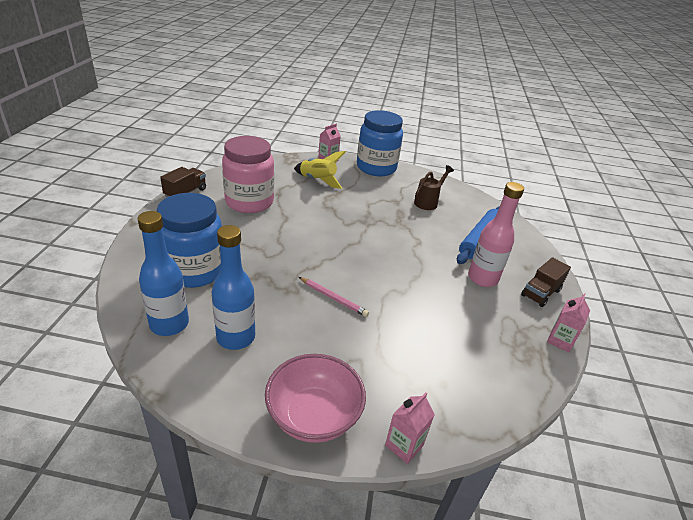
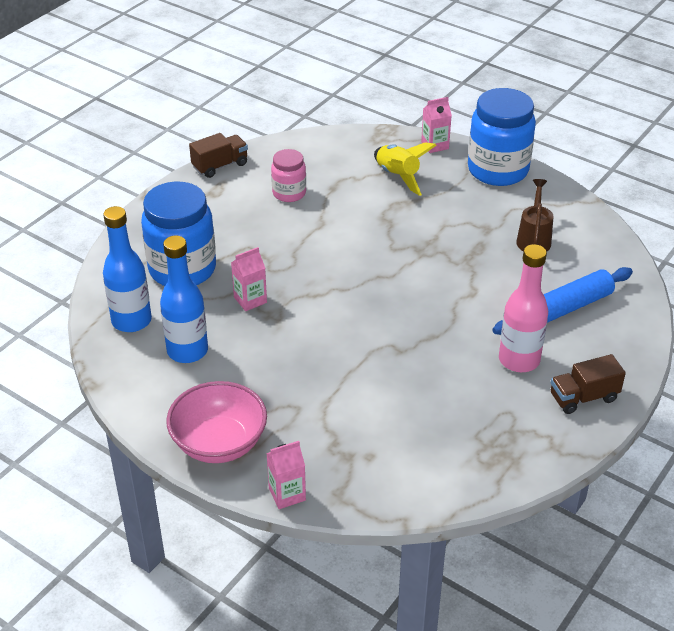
camera: 30 degrees right, 5 degrees up
(249, 202) = (289, 193): pink jar -> pink jar, size x0.54
(333, 298) = (313, 337): pink pencil -> none
(428, 202) = (534, 239): brown watering can -> brown watering can turned 60 degrees counterclockwise
(560, 341) = (552, 456): pink carton -> pink carton (250, 300)

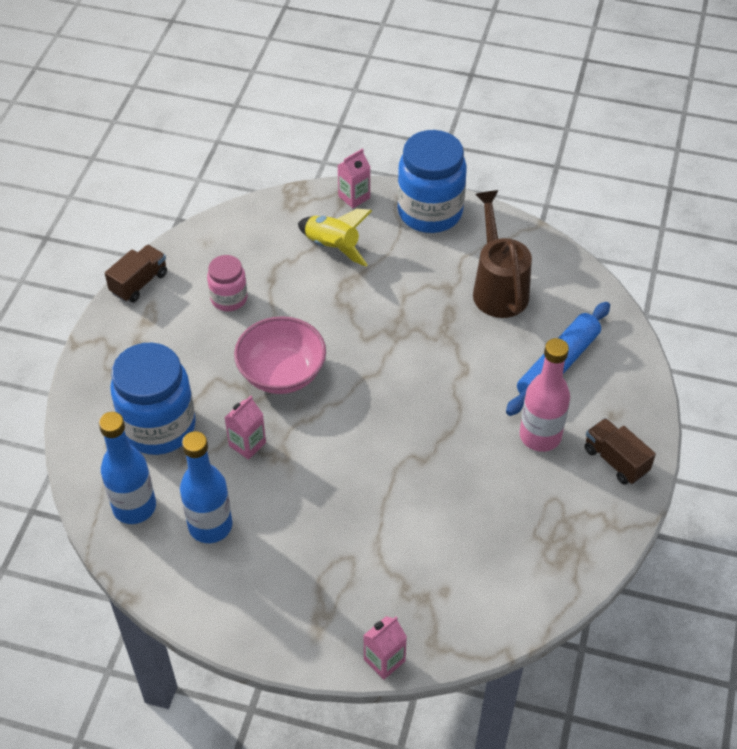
camera: 20 degrees left, 10 degrees up
(219, 443) = (292, 624): pink bowl -> pink bowl (282, 373)
(534, 239) = (498, 288): brown watering can -> brown watering can, size x1.56
(583, 397) = (615, 460): brown truck -> brown truck turned 90 degrees clockwise

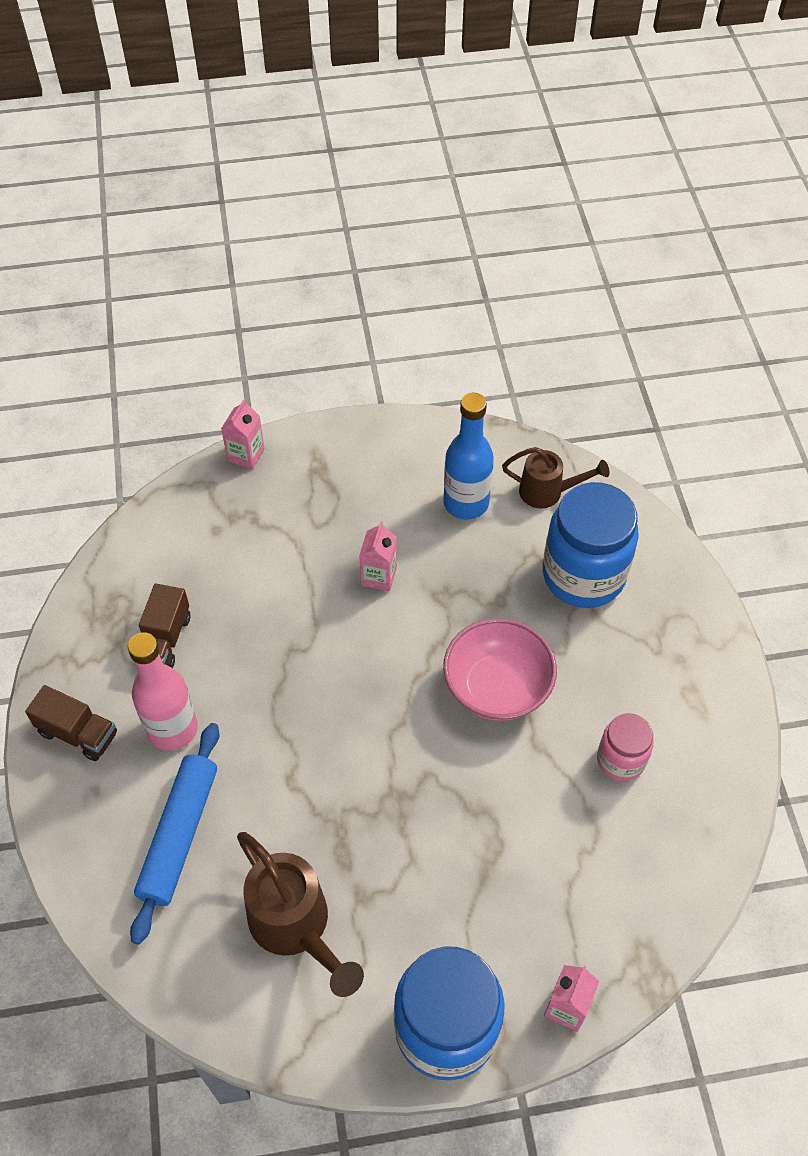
camera: 155 degrees right, 5 degrees up
(134, 507) = (547, 492): blue bottle -> brown watering can
(139, 283) = (739, 736): brown truck -> brown truck (164, 640)
(247, 444) = (482, 593): pink carton -> pink carton (378, 576)
(333, 247) = (544, 899): yellow rocket -> none

